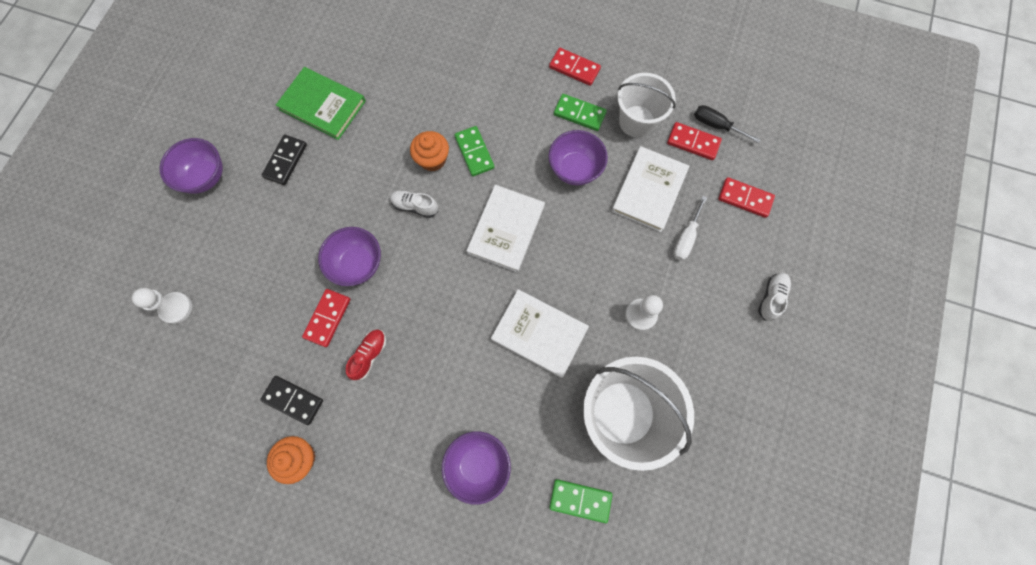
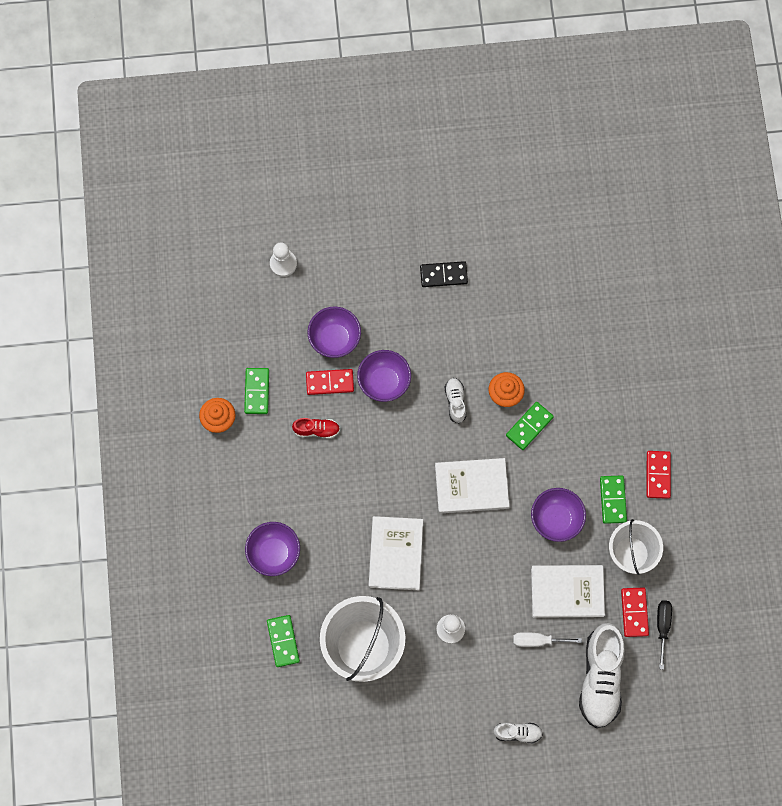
camera: 65 degrees right, 0 degrees up
(205, 177) = (398, 220): purple bowl -> purple bowl (335, 339)
(293, 400) = (257, 391): black domino -> green domino
(323, 105) = (509, 276): green book -> none
(745, 198) = (600, 678): red domino -> white shoe

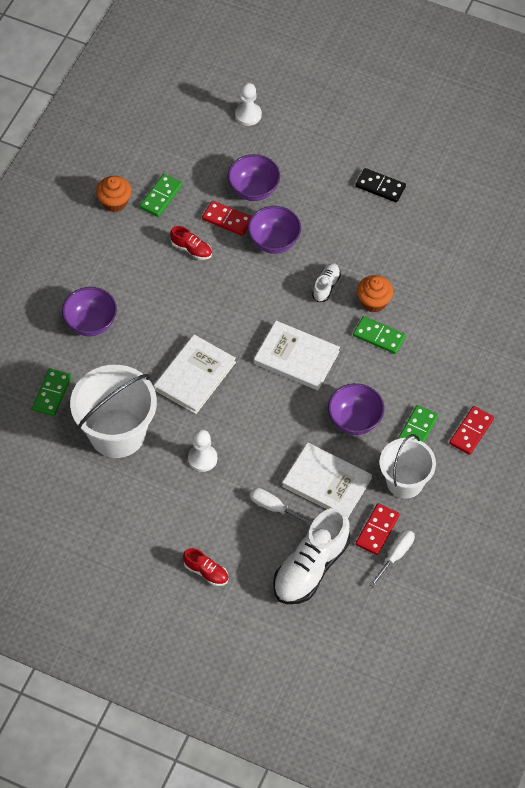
camera: 30 degrees right, 15 degrees down
(517, 733) = (206, 572): white shoe -> red shoe
(529, 426) = (379, 336): green domino -> green domino turned 45 degrees clockwise
(662, 626) = (396, 555): black screwdriver -> white screwdriver

